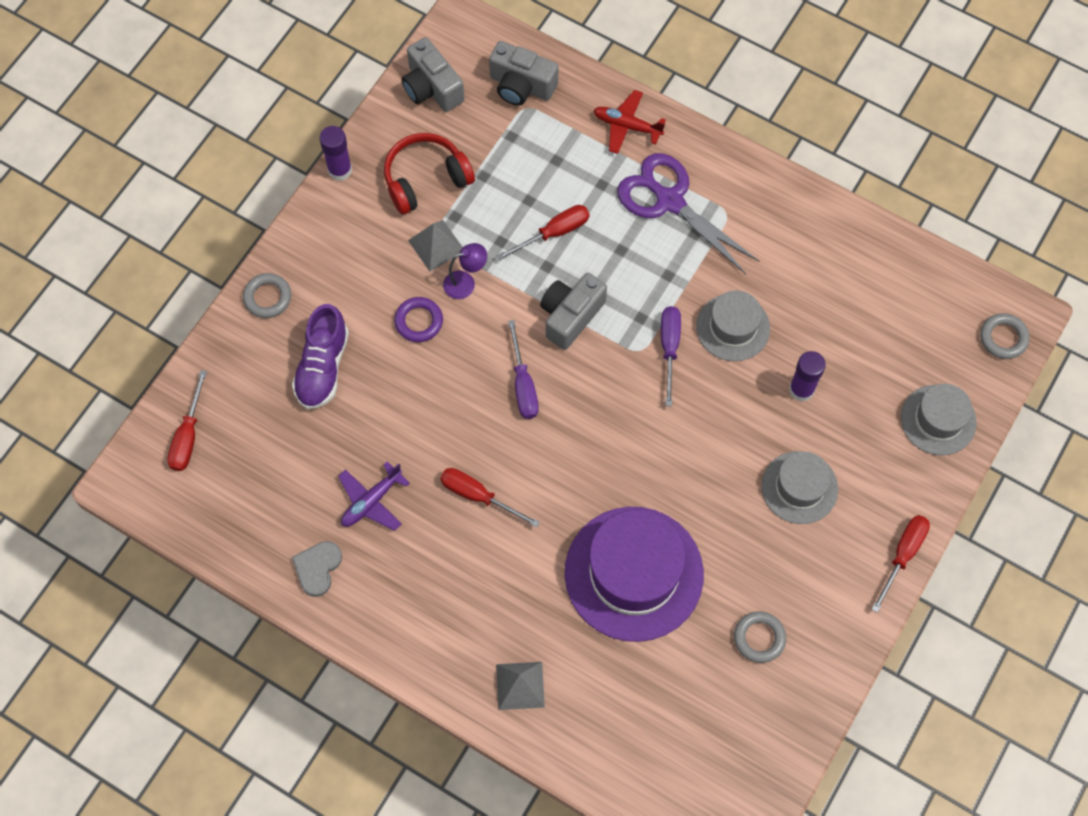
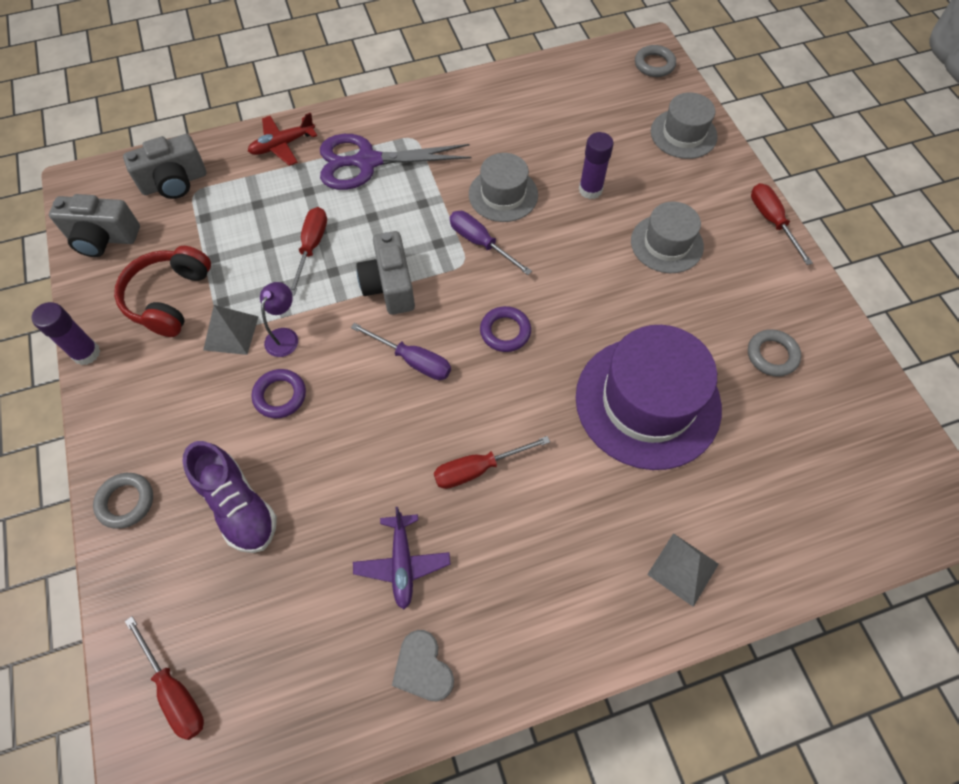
camera: 50 degrees left, 5 degrees down
(605, 428) = (505, 331): none -> purple ring

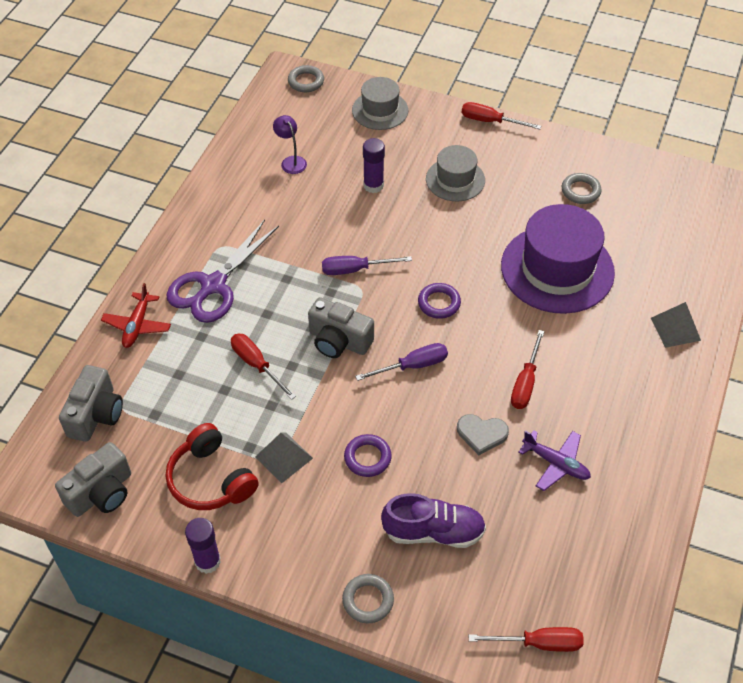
camera: 50 degrees left, 10 degrees down
(285, 336) = (320, 426): purple lamp -> purple lamp (291, 161)
(423, 668) = (632, 495): grey heart -> grey heart (481, 434)
(503, 195) = (328, 231): grey hat -> none

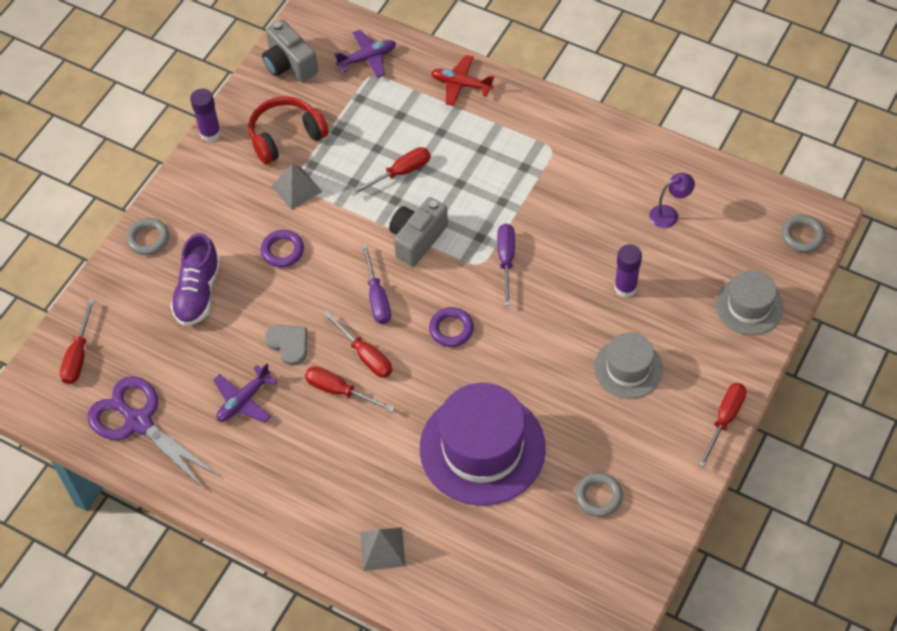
camera: 100 degrees right, 5 degrees up
(96, 414) = (367, 58): grey camera -> purple plane
(213, 285) = (501, 142): purple scissors -> purple scissors (139, 422)
(481, 367) = (365, 355): none -> red screwdriver
(481, 434) = (288, 344): grey heart -> grey heart turned 120 degrees clockwise

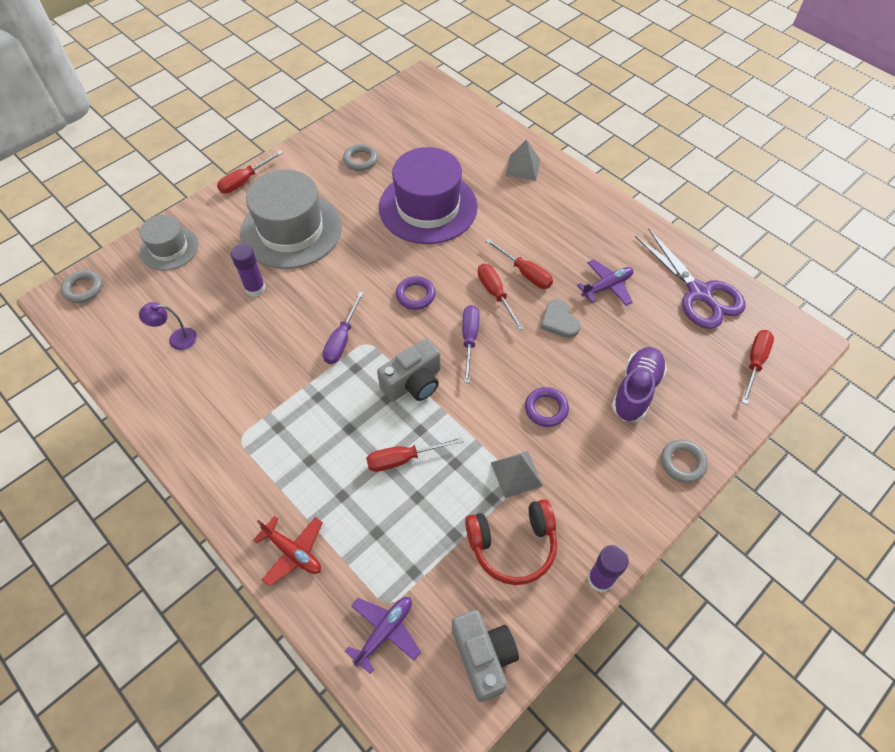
camera: 165 degrees left, 0 degrees up
(367, 58) = (384, 632): purple plane -> purple plane turned 135 degrees clockwise
(628, 368) = (291, 230): grey hat -> grey hat, size x1.78

